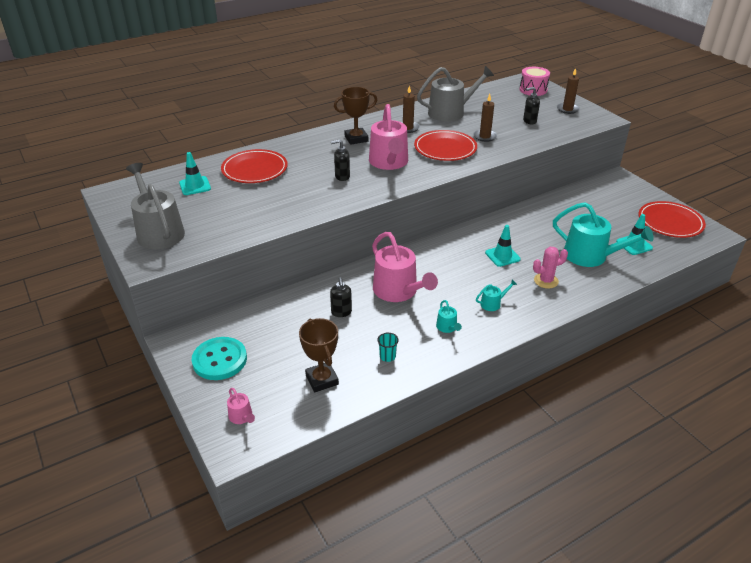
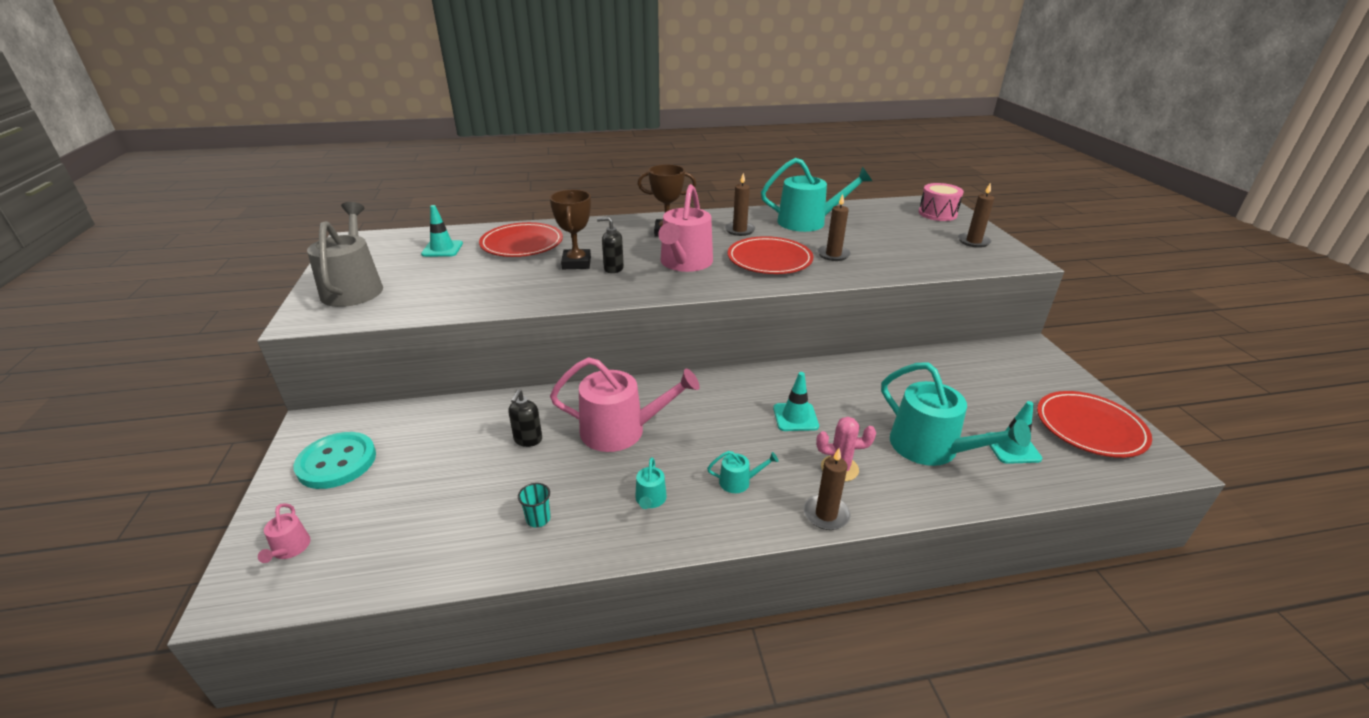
camera: 20 degrees right, 5 degrees down
(322, 380) = (428, 527): brown trophy -> brown trophy (576, 263)
(398, 291) = (621, 430): pink watering can -> pink watering can turned 75 degrees counterclockwise
(450, 112) = (807, 222): grey watering can -> turquoise watering can
(529, 121) = (908, 247): black soap dispenser -> none
(553, 309) = (826, 514): none -> brown candle

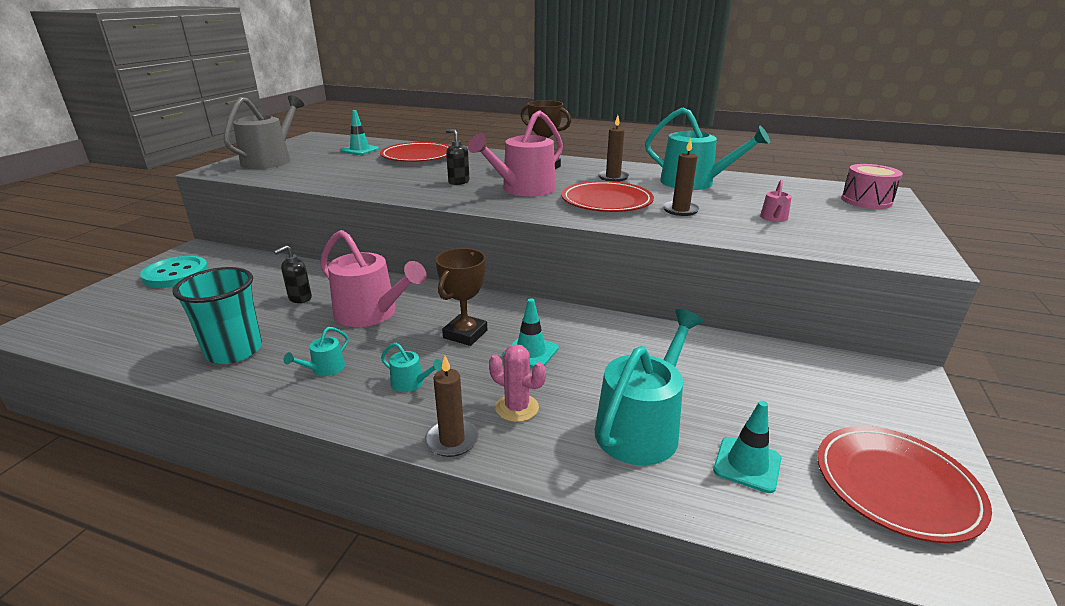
camera: 30 degrees right, 5 degrees down
(290, 549) = (85, 313): pink watering can -> pink watering can (774, 218)
(538, 519) = (234, 351): turquoise cup -> turquoise cup, size x2.38
(576, 263) = (436, 174): brown trophy -> brown trophy (465, 334)
(931, 448) = (641, 427): turquoise watering can -> turquoise watering can turned 135 degrees counterclockwise
(973, 241) = (878, 231): brown candle -> none

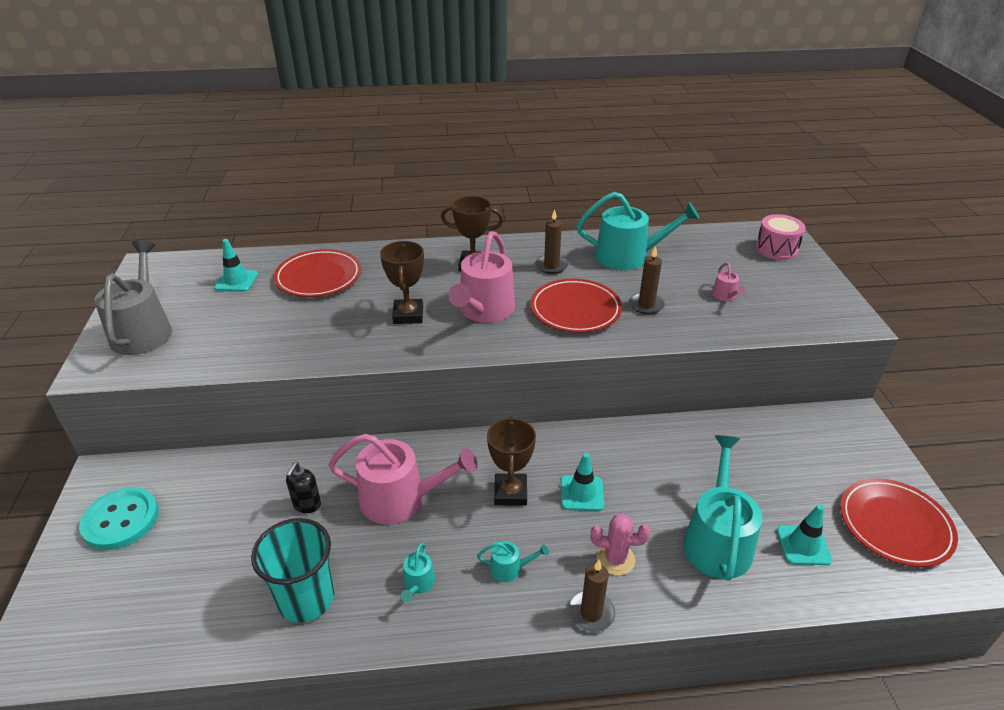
camera: 25 degrees left, 10 degrees up
(458, 182) = (408, 315): black soap dispenser -> brown trophy

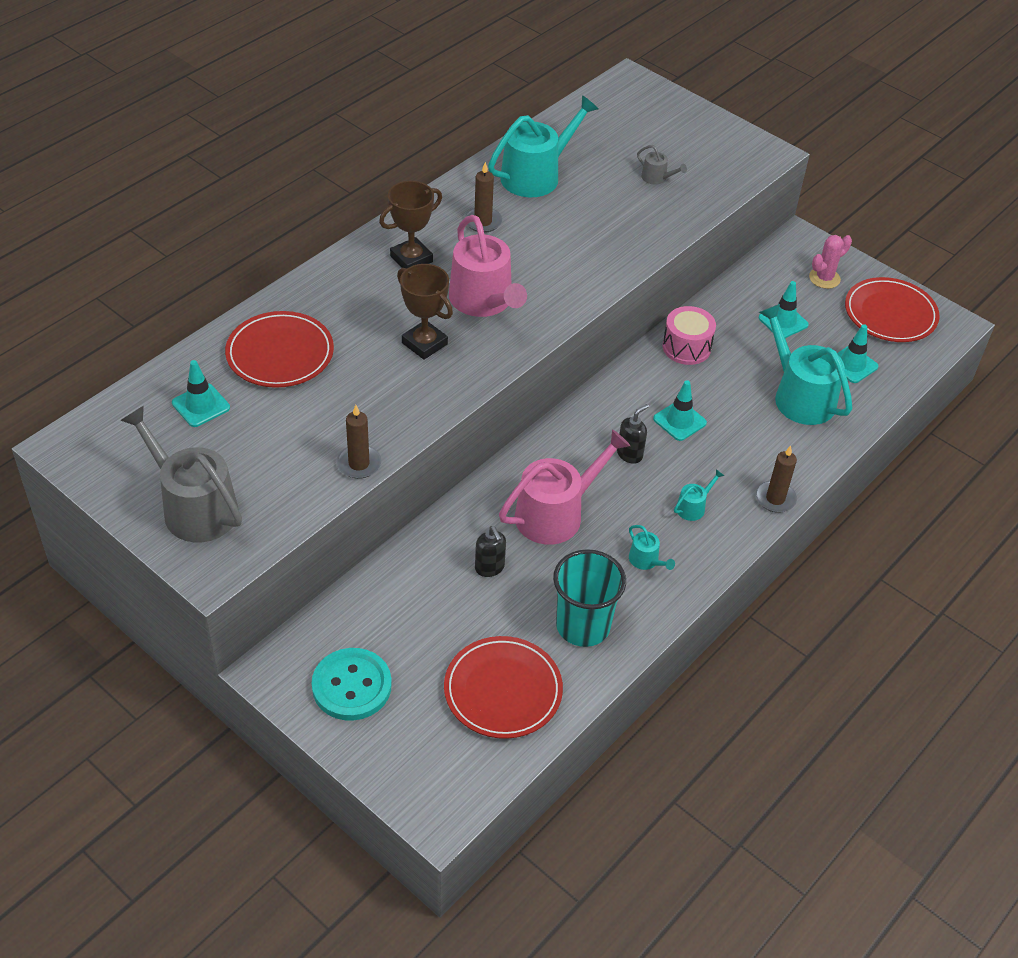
camera: 45 degrees left, 10 degrees up
(510, 493) = (630, 454): brown trophy -> black soap dispenser
(575, 309) = (557, 257): red plate -> red plate (503, 690)
(615, 559) = (752, 453): pink cactus -> pink cactus (824, 278)
(646, 305) = (607, 221): brown candle -> brown candle (359, 464)
(725, 296) = (657, 178): pink watering can -> grey watering can
(768, 471) = (783, 321): none -> turquoise traffic cone
(776, 249) = (646, 104): pink drum -> pink drum (686, 347)

